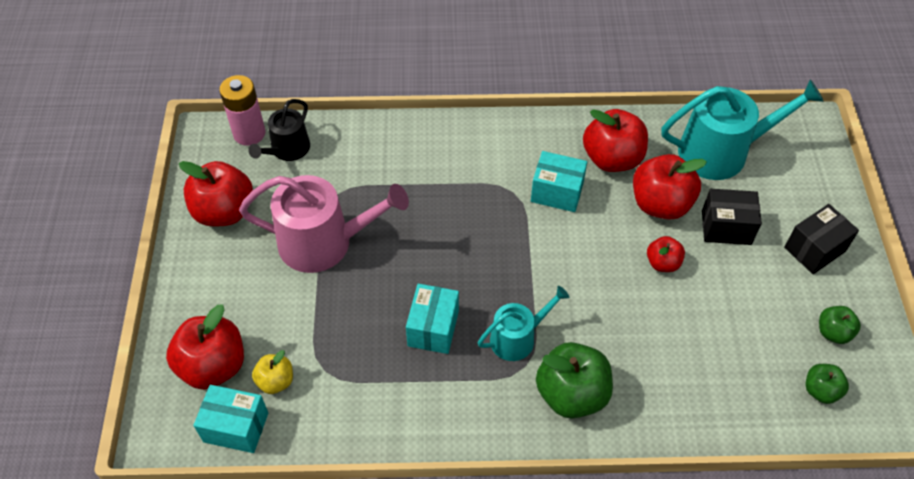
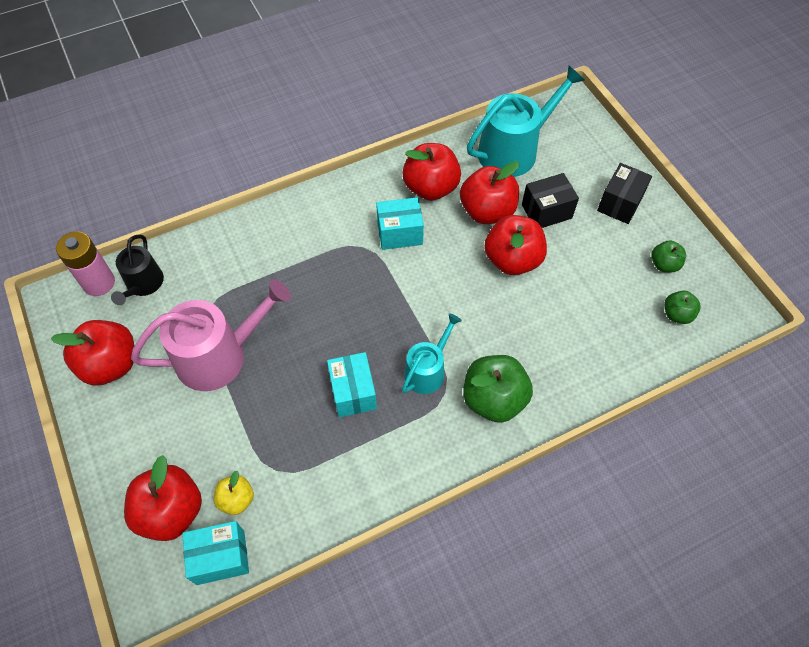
camera: 25 degrees left, 5 degrees up
(662, 263) = (512, 260): red apple -> red apple, size x1.85

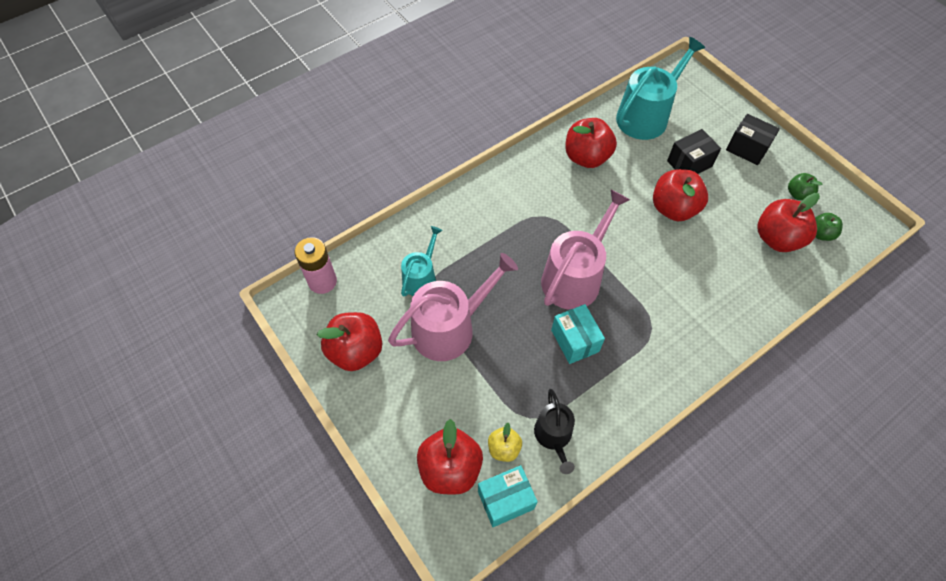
camera: 10 degrees left, 0 degrees up
(143, 284) = (363, 277): black watering can -> black watering can (554, 436)
(375, 320) = (575, 277): none -> pink watering can
(400, 233) = (572, 200): turquoise box -> none
(427, 370) = (631, 312): turquoise watering can -> turquoise watering can (421, 277)
(487, 211) = (640, 171): red apple -> red apple (777, 238)
(493, 399) = (694, 327): green apple -> none
(620, 203) = (747, 148): black box -> black box turned 75 degrees counterclockwise

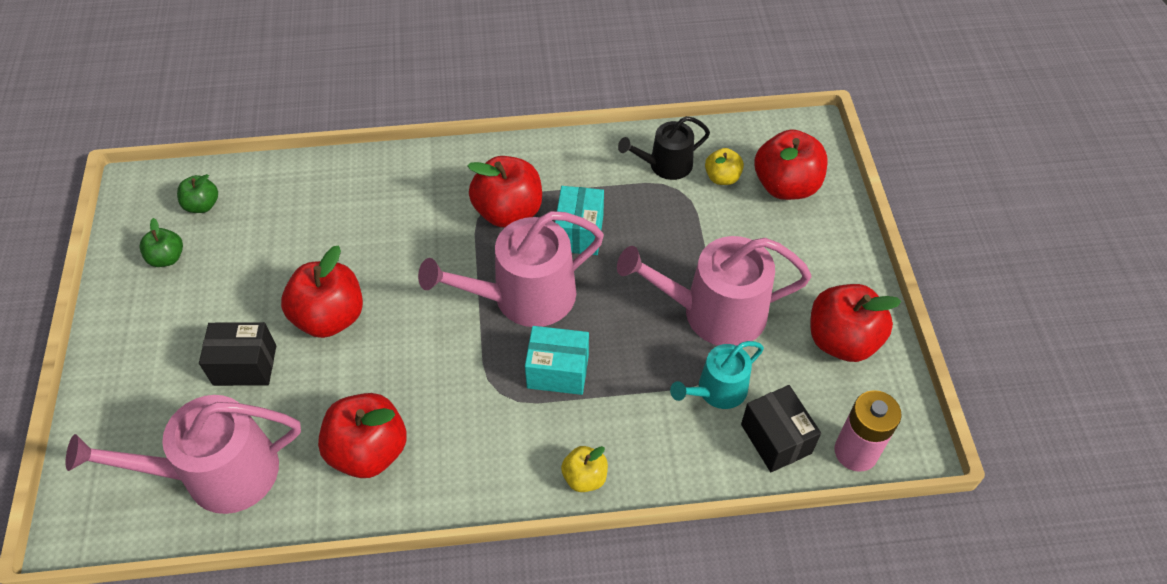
camera: 150 degrees left, 5 degrees down
(468, 197) = (585, 477): none -> yellow apple
(505, 500) = (745, 141): turquoise box -> turquoise box (558, 371)
(554, 436) = (665, 165): black watering can -> black watering can turned 135 degrees counterclockwise
(646, 116) = (219, 474): turquoise watering can -> pink watering can
(747, 148) = (149, 346): black box -> black box (776, 439)
(777, 238) = (254, 224): red apple -> red apple (508, 211)

